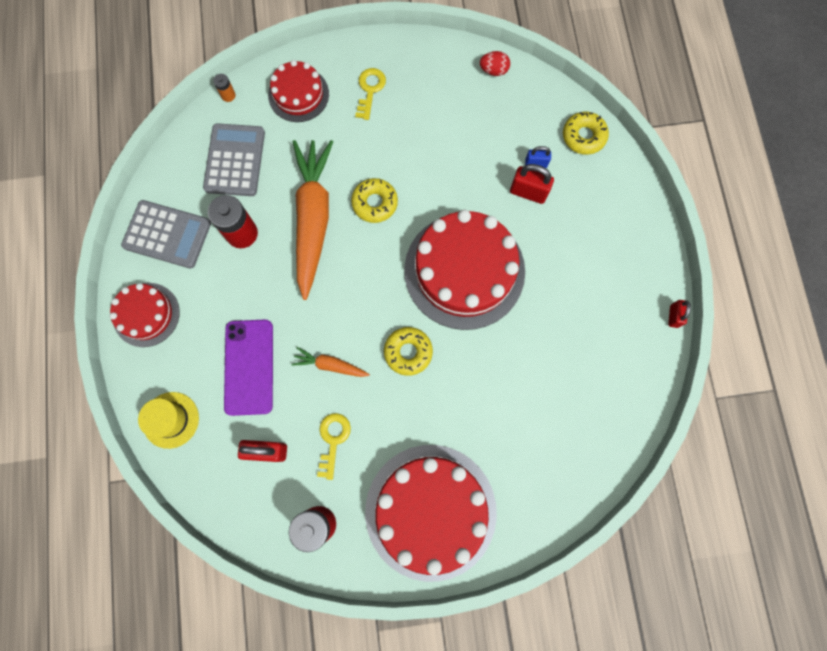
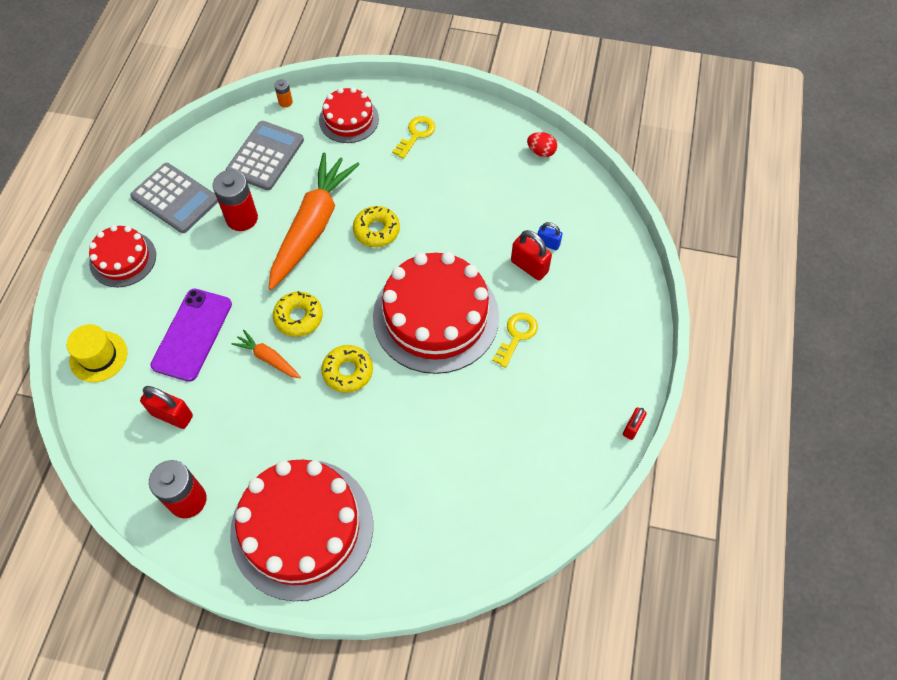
camera: 20 degrees right, 15 degrees down
(333, 440) = (238, 427): yellow key -> yellow key (516, 335)
(583, 136) = (606, 234): yellow donut -> yellow donut (298, 317)

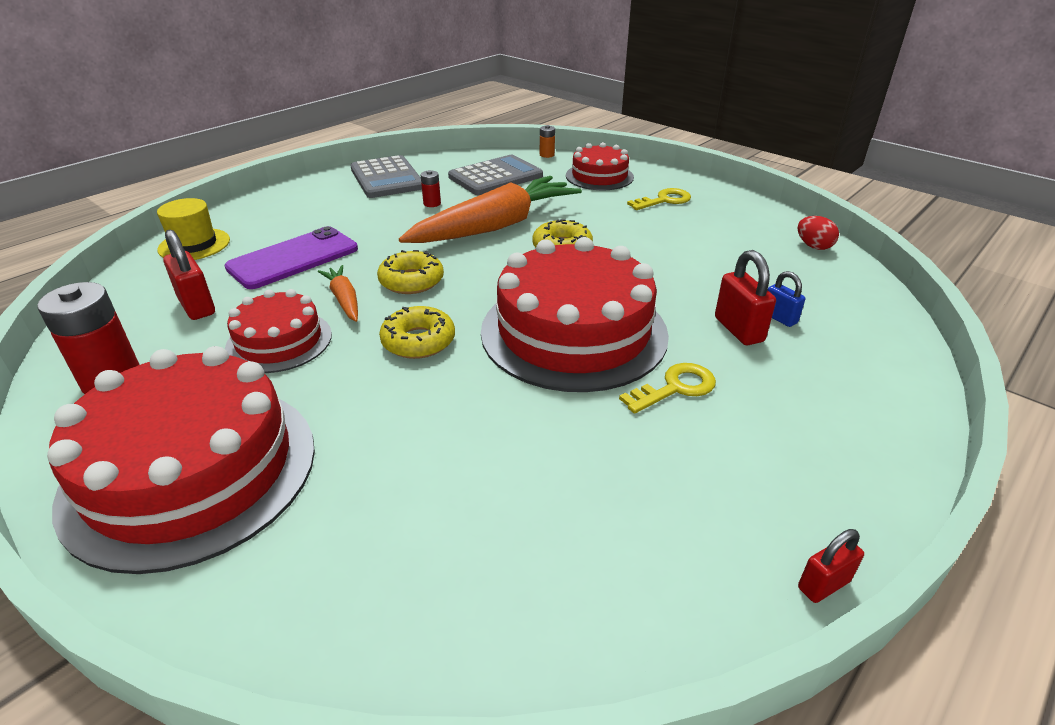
camera: 30 degrees right, 25 degrees down
(123, 259) = (298, 197): red cake -> red cake (279, 341)
(242, 218) = (432, 203): red battery -> red battery, size x0.47

